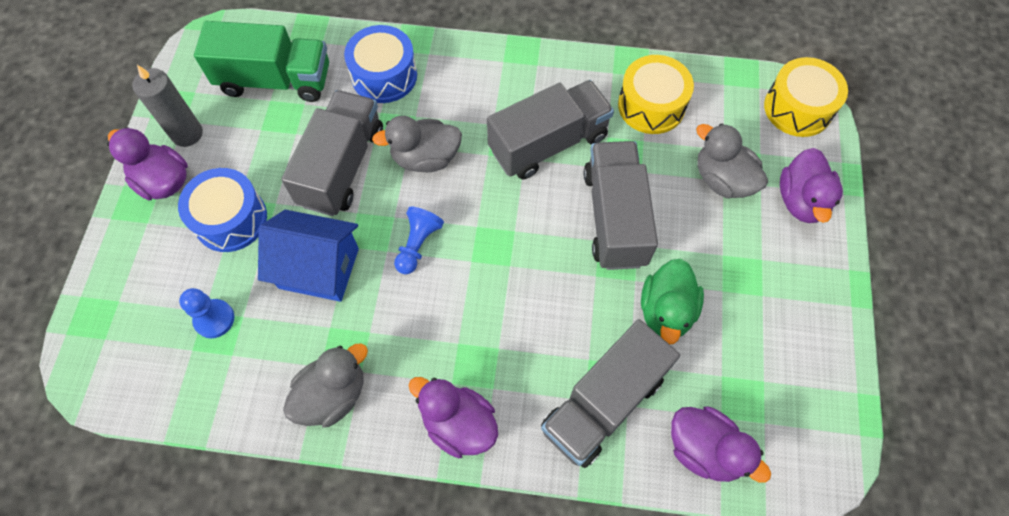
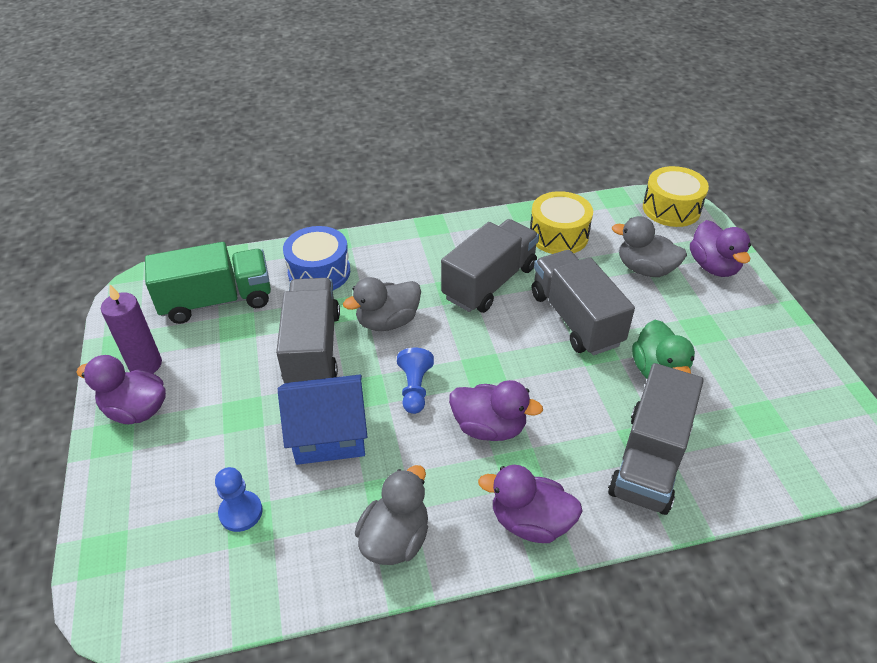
camera: 20 degrees left, 20 degrees down
(187, 134) = (145, 365): grey candle -> purple candle
(230, 219) = (221, 421): blue drum -> none
(704, 449) = (755, 467): purple duck -> purple duck (489, 427)

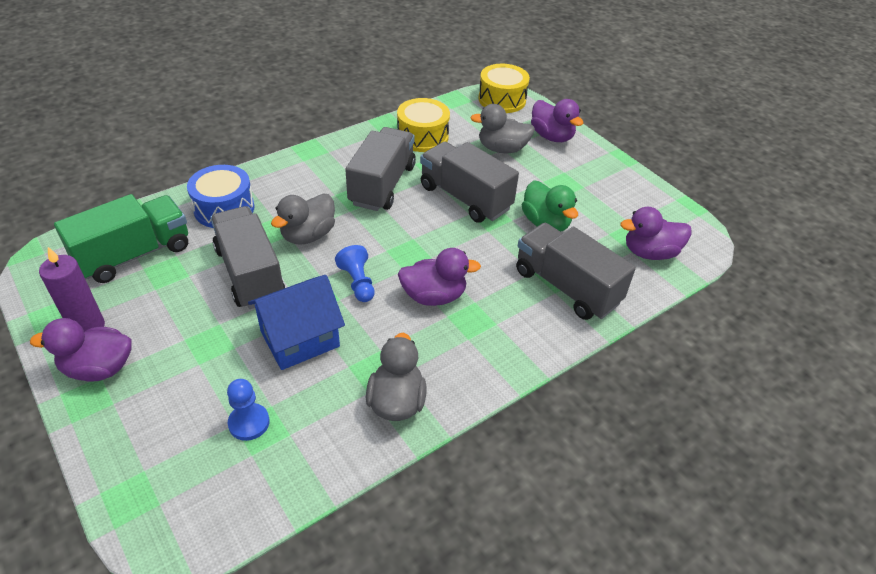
camera: 25 degrees left, 0 degrees up
(530, 522) = (498, 356): purple duck -> purple duck (650, 252)
(649, 460) = (566, 287): grey truck -> grey truck turned 135 degrees clockwise

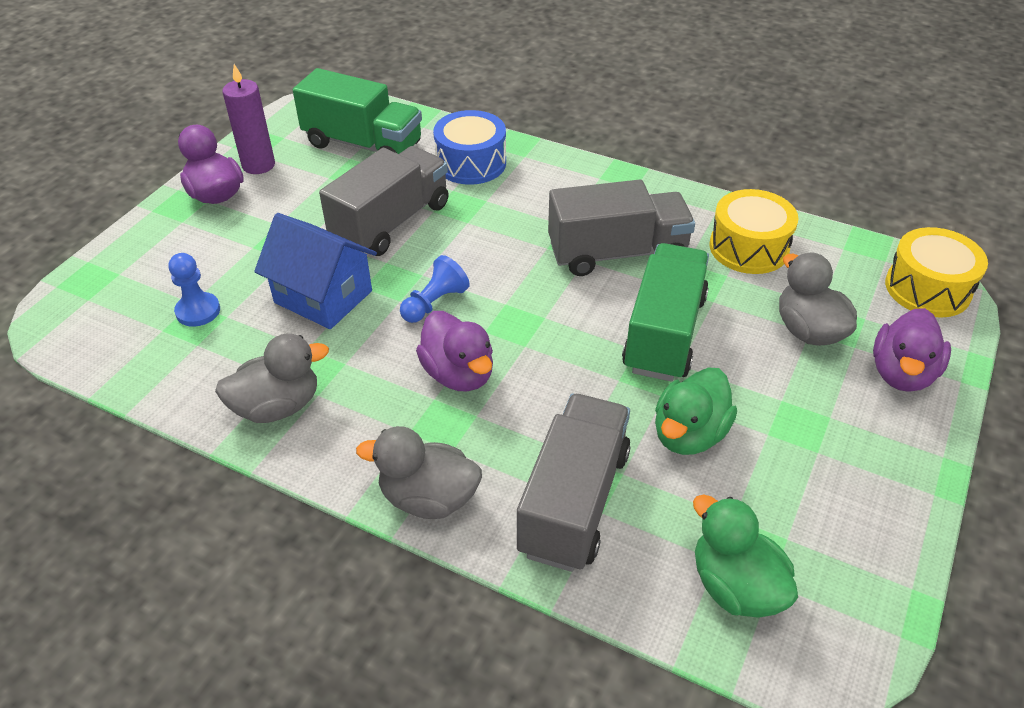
camera: 65 degrees right, 0 degrees up
(308, 235) = (479, 235): grey duck -> grey duck (428, 498)
(465, 198) = (664, 333): grey truck -> green truck
(650, 252) = (735, 586): purple duck -> green duck

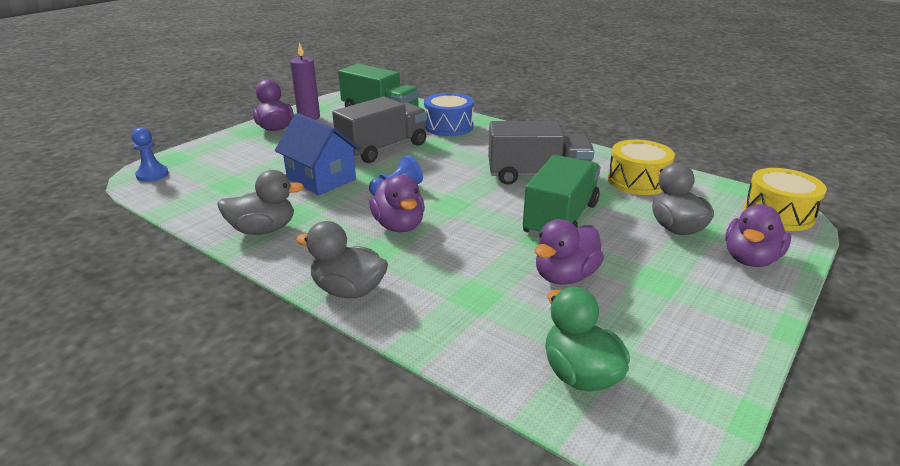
camera: 10 degrees right, 15 degrees down
(198, 311) = (235, 179): blue pawn -> blue pawn (152, 175)
(573, 501) = (460, 305): grey truck -> none
(689, 434) = (565, 276): green duck -> purple duck

